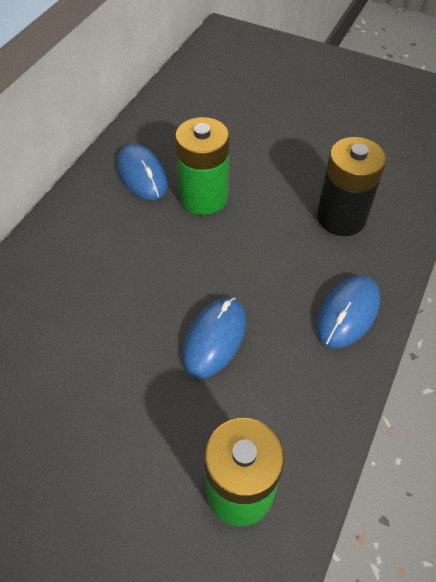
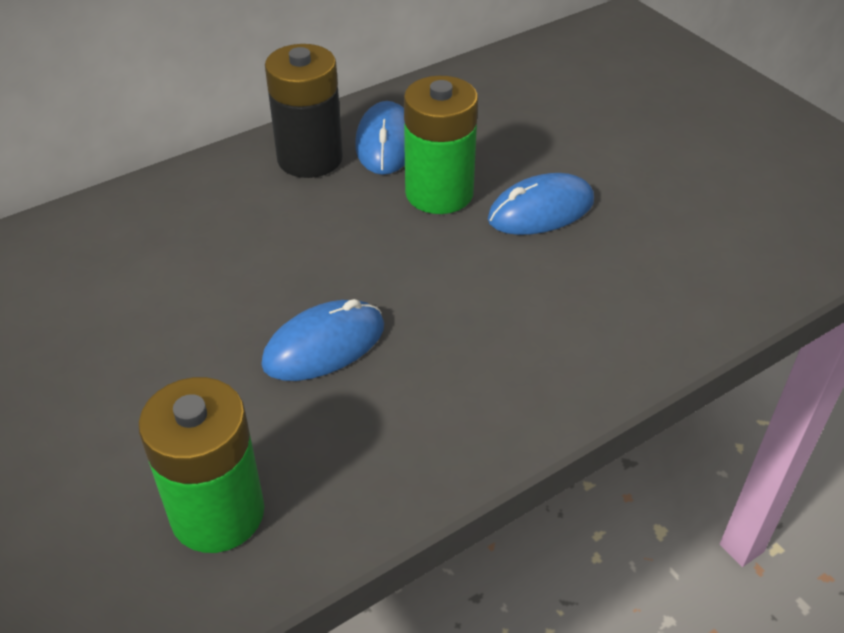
camera: 30 degrees right, 10 degrees down
(341, 217) = (602, 281): black battery -> black battery (310, 158)
(348, 313) = (515, 391): blue mouse -> blue mouse (541, 210)

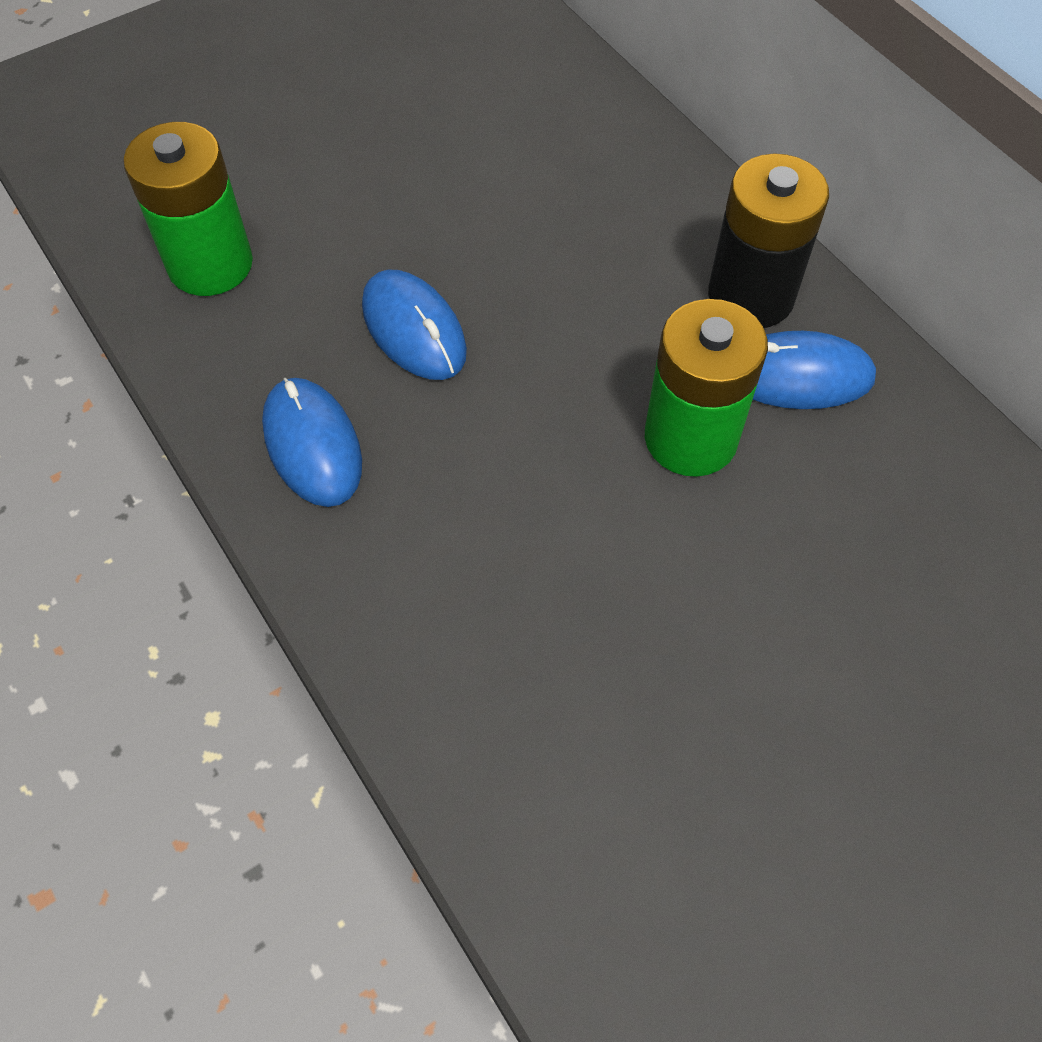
camera: 90 degrees right, 15 degrees up
(541, 210) = (662, 559): blue mouse -> blue mouse (312, 445)

